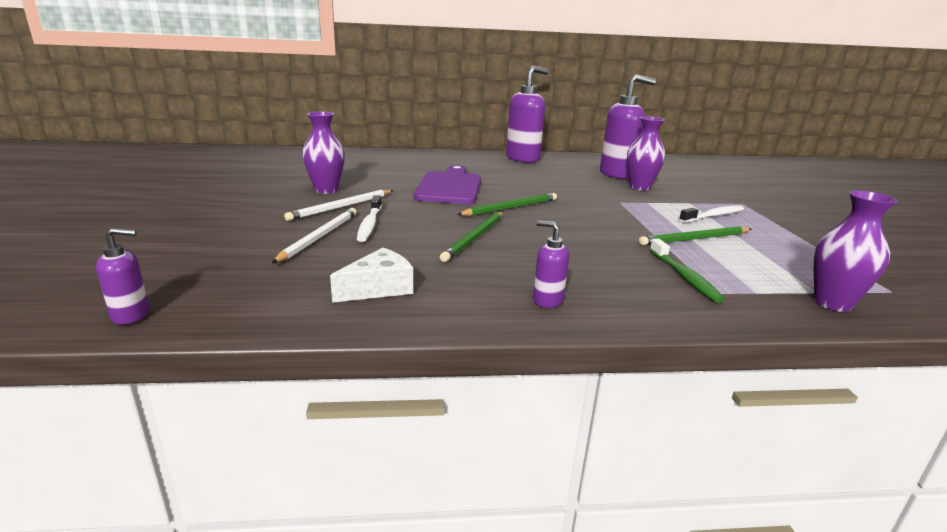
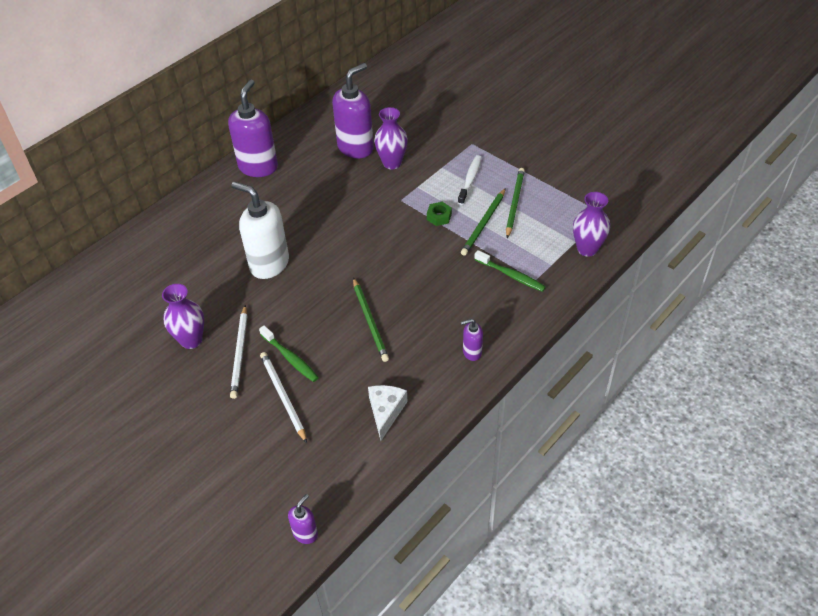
camera: 40 degrees left, 25 degrees up
(369, 224) = (290, 358): white toothbrush -> green toothbrush
(449, 187) = (269, 264): purple cutting board -> white soap dispenser
(511, 208) = (346, 264): green pencil -> green pencil (514, 203)
(646, 220) = (439, 217): none -> green nut

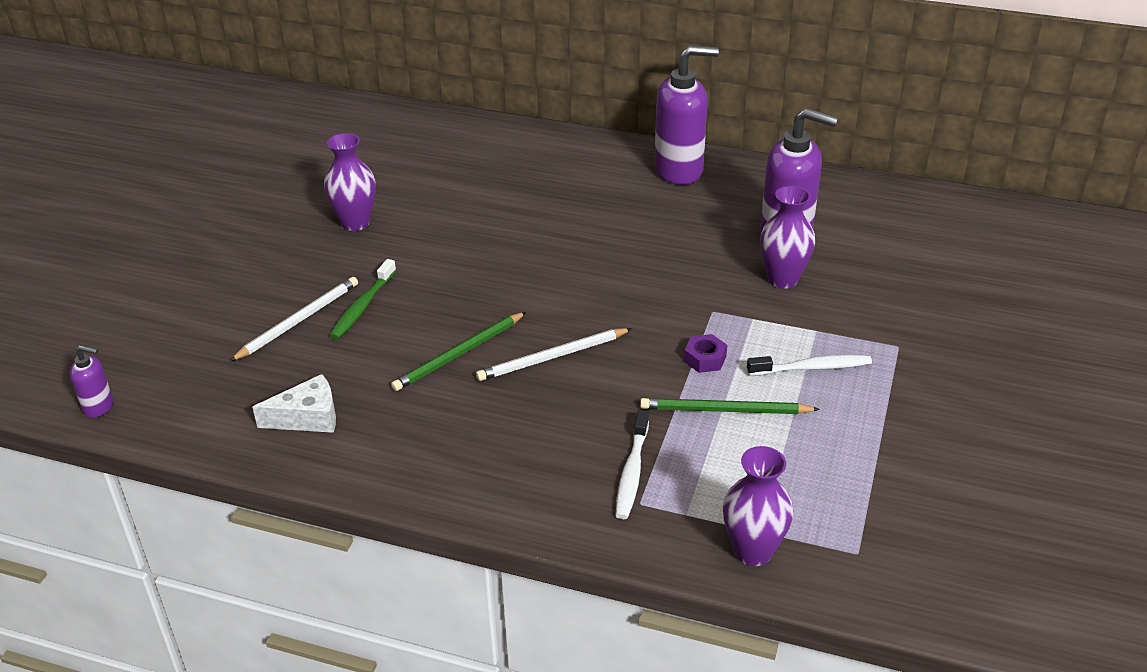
camera: 65 degrees right, 10 degrees down
(240, 353) = (352, 265): white pencil -> white pencil (552, 357)
(269, 264) = (511, 237): white soap dispenser -> none
(439, 217) = (705, 359): green nut -> purple nut
(472, 352) = (451, 472): purple soap dispenser -> none
(511, 275) = (632, 472): green toothbrush -> white toothbrush
(514, 203) = (797, 432): green pencil -> none

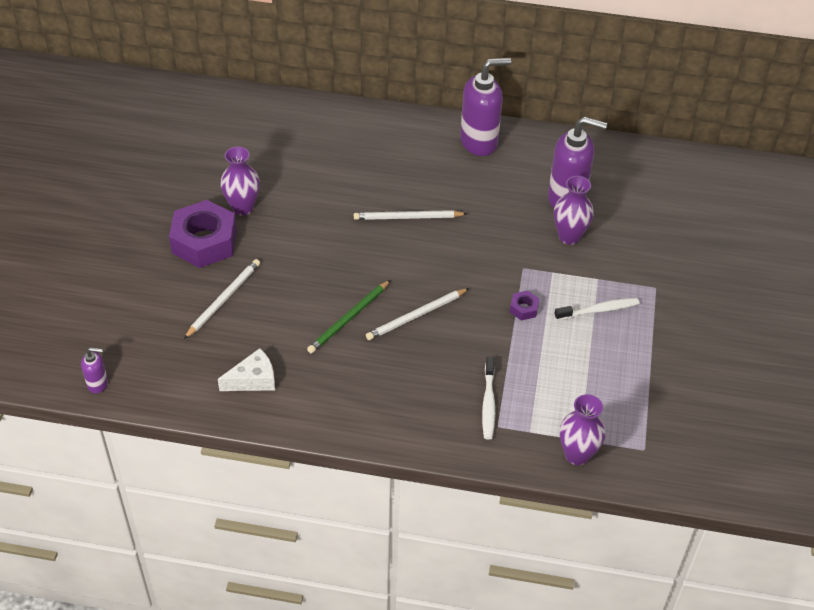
camera: 10 degrees left, 10 degrees up
(295, 256) = (204, 242): none -> purple nut
(362, 306) = (268, 283): green toothbrush -> none
(567, 245) = (407, 217): none -> white pencil
(724, 410) = (543, 349): green pencil -> none

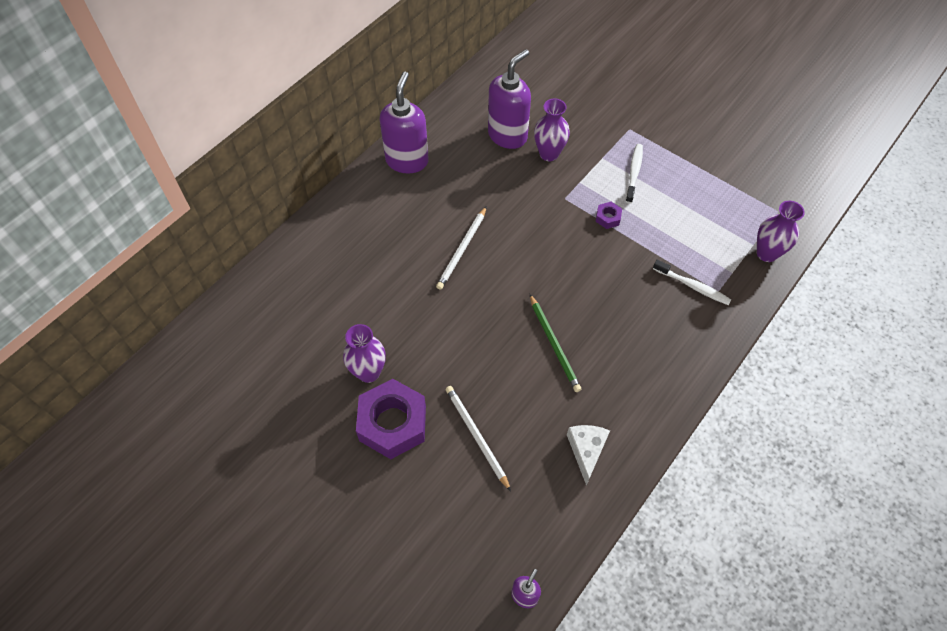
camera: 60 degrees left, 10 degrees up
(416, 316) = (577, 294): white pencil -> none

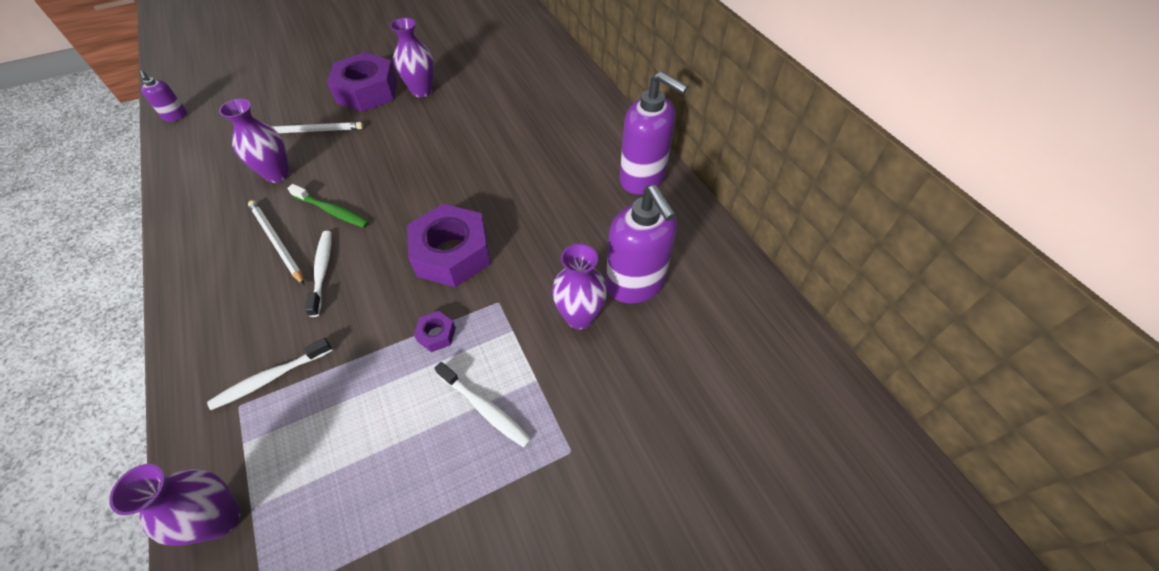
camera: 115 degrees right, 5 degrees down
(462, 249) = (494, 183): white pencil -> white pencil (277, 242)
(542, 419) = (277, 174): none -> purple vase
(544, 242) = (452, 254): none -> purple nut
(554, 344) = (332, 211): green pencil -> green toothbrush
(586, 451) = (220, 191): white cheese -> none
(607, 312) = (322, 271): none -> white toothbrush

